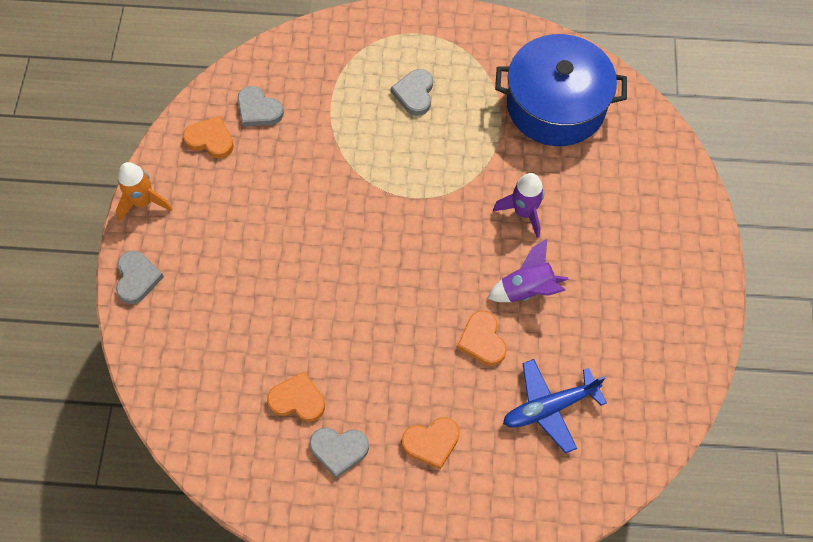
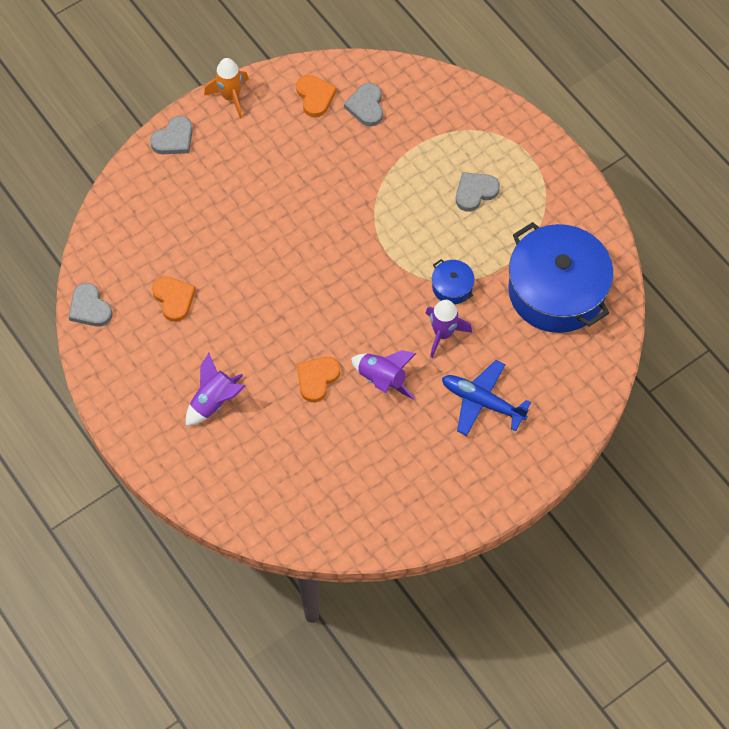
camera: 50 degrees right, 0 degrees up
(339, 450) = (161, 350): grey heart -> grey heart (90, 308)
(431, 442) = (214, 401): orange heart -> purple rocket
(486, 174) = (452, 287): none -> blue pot
(549, 407) = (304, 456): blue plane -> blue plane (482, 401)

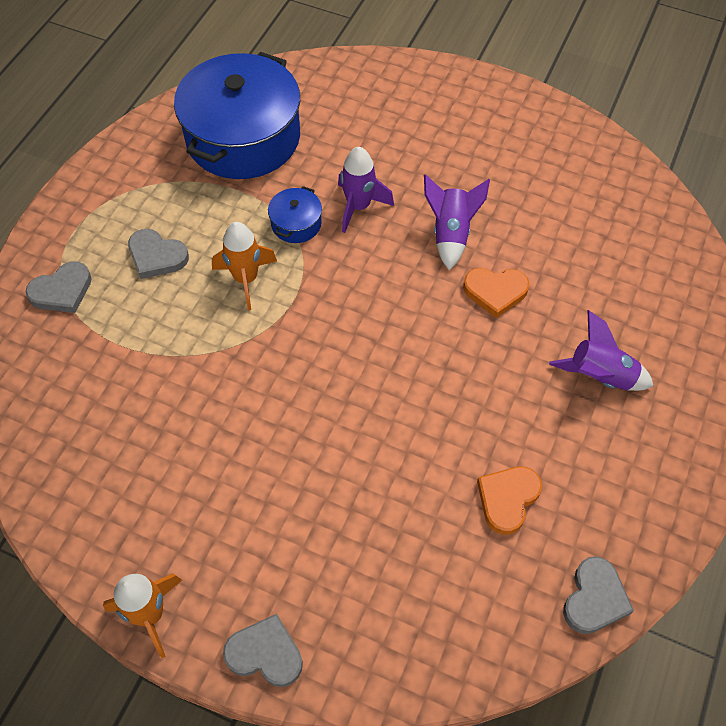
camera: 120 degrees left, 5 degrees down
(315, 97) = (97, 499): orange heart -> none
(366, 106) = (84, 428): grey heart -> grey heart (62, 291)
(423, 235) = (246, 279): none -> orange rocket
(482, 401) = (412, 143): blue plane -> none

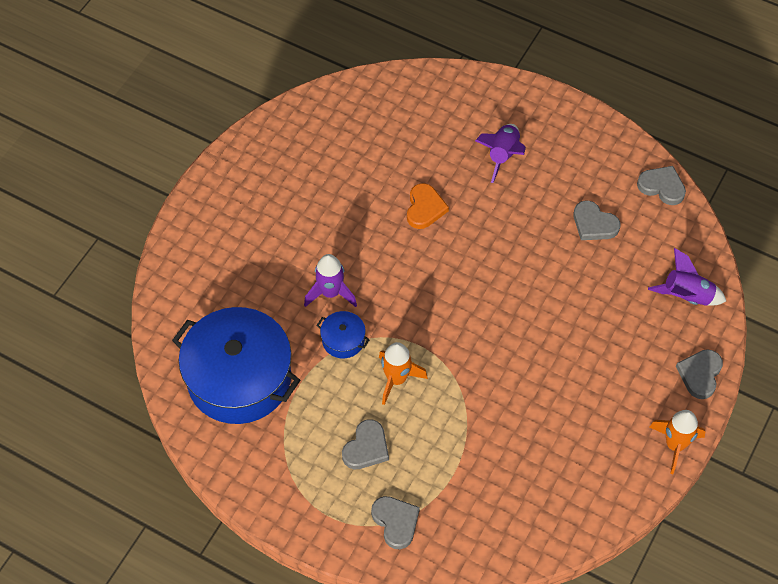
camera: 85 degrees left, 0 degrees up
(451, 233) = (366, 231): purple rocket -> purple rocket (686, 296)
(507, 499) = (594, 224): orange heart -> grey heart

